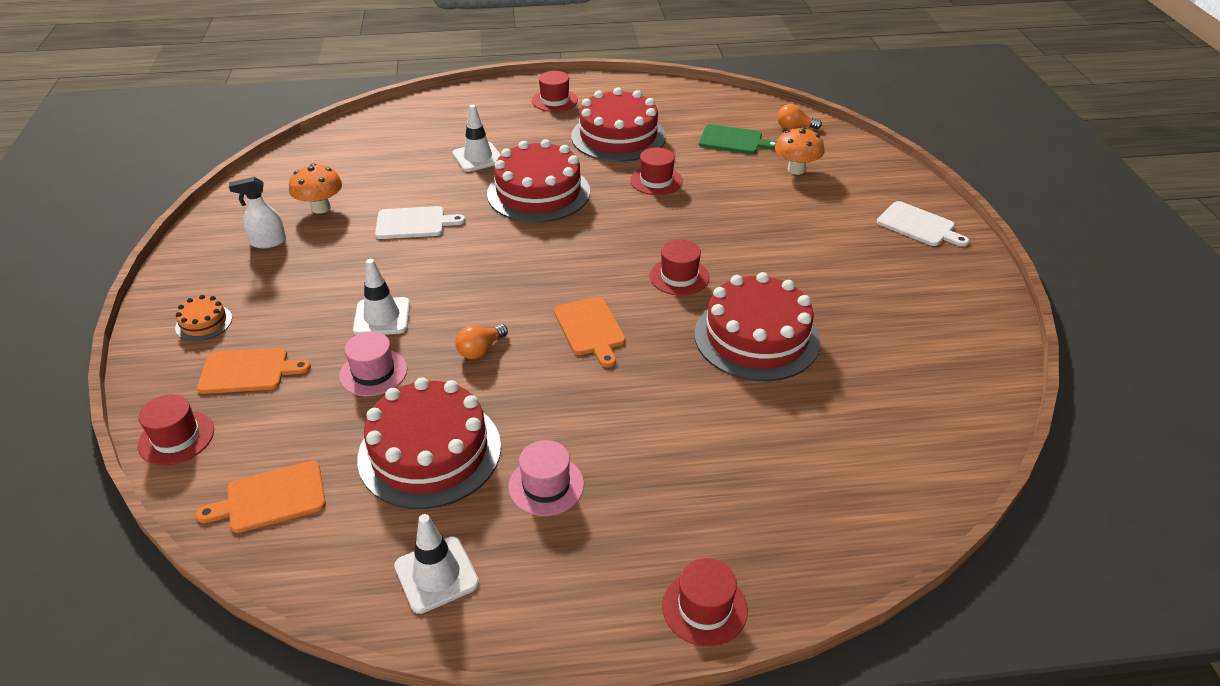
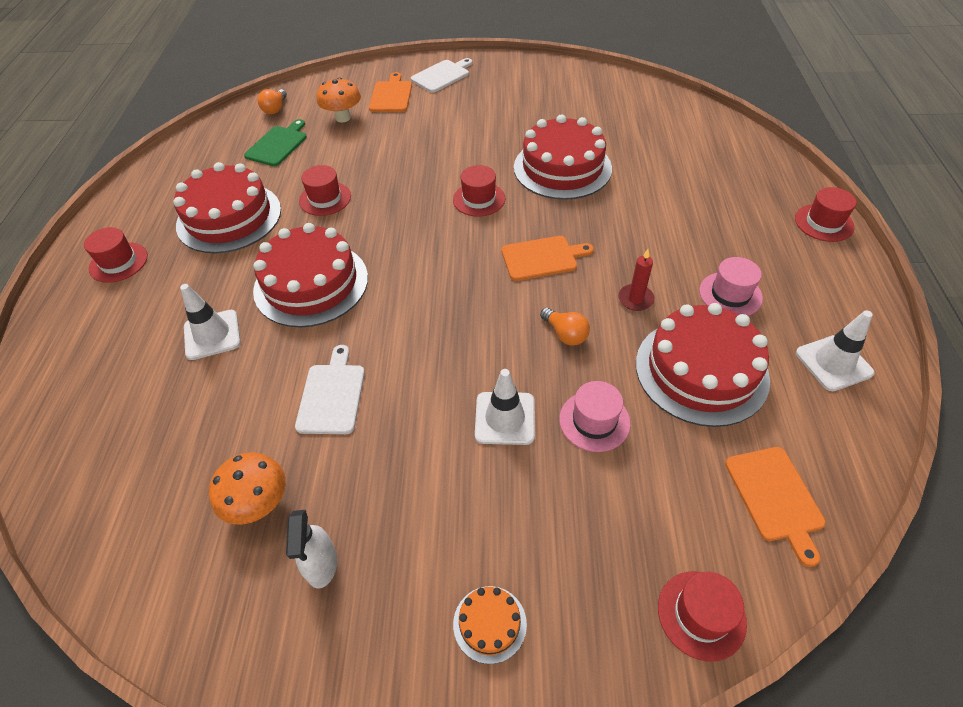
camera: 80 degrees left, 10 degrees up
(248, 371) = (587, 550): orange cutting board -> orange cutting board (391, 95)
(533, 402) = (635, 299): none -> red candle

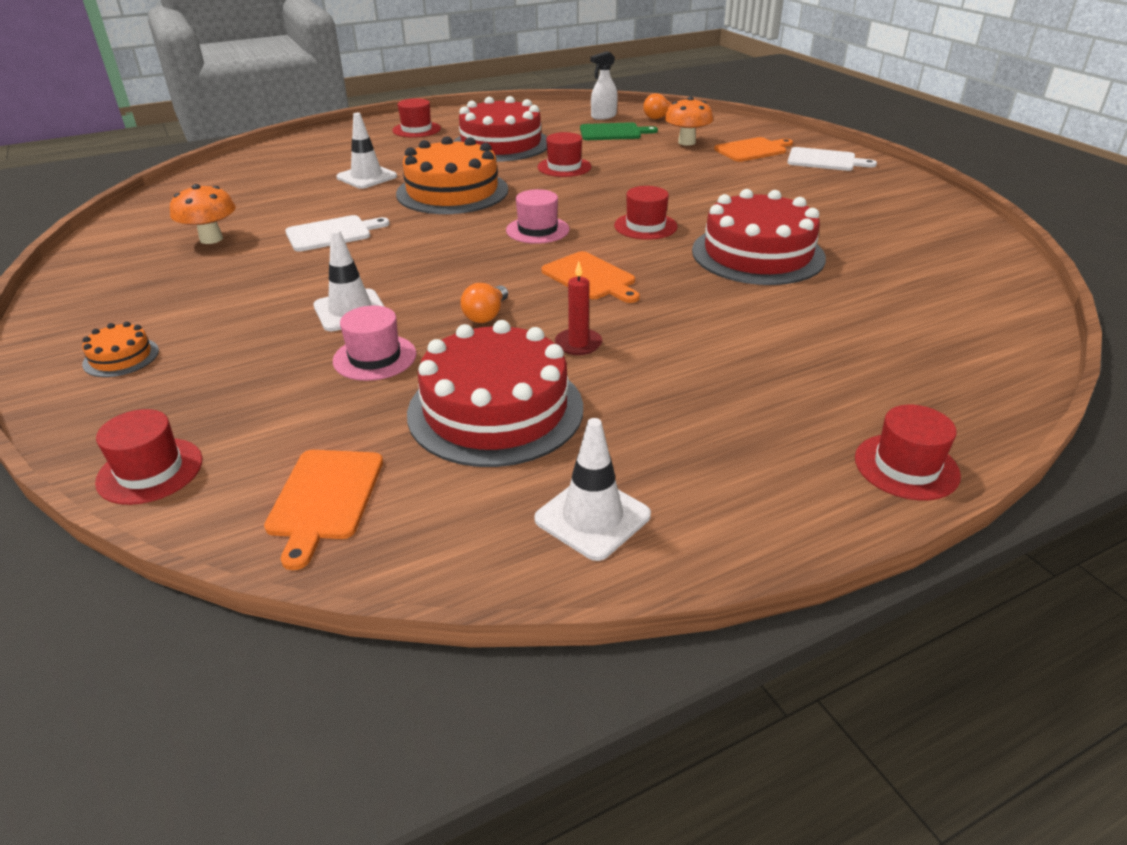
camera: 60 degrees right, 15 degrees down
(311, 283) = (452, 192): red cake -> orange cake
(321, 565) = (162, 275): white spray bottle -> white spray bottle (603, 116)
(730, 294) = (651, 408): pink hat -> pink hat (537, 230)
(775, 497) = (324, 498): orange cutting board -> orange cutting board turned 45 degrees counterclockwise

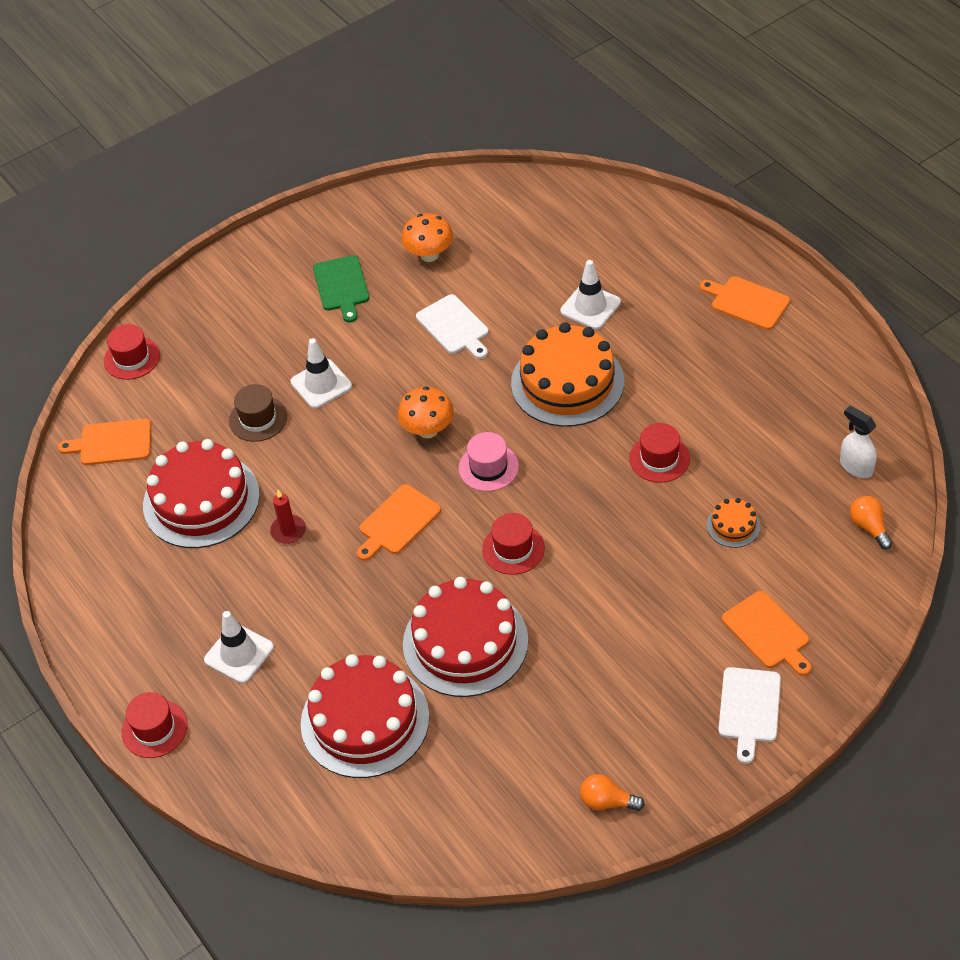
camera: 85 degrees right, 15 degrees up
(121, 357) = (245, 289): orange cake -> orange cake (733, 525)
(375, 357) = (258, 419): pink hat -> brown hat
(416, 129) = (747, 302): red hat -> orange cutting board
(486, 315) = (324, 466): orange light bulb -> orange light bulb (607, 802)
(501, 144) = (719, 388): red cake -> red cake (365, 720)
(592, 517) = (101, 568): white traffic cone -> white traffic cone (239, 654)
(613, 132) = (793, 485): green cutting board -> green cutting board (341, 286)
(686, 142) = (777, 563): orange mushroom -> orange mushroom (428, 430)

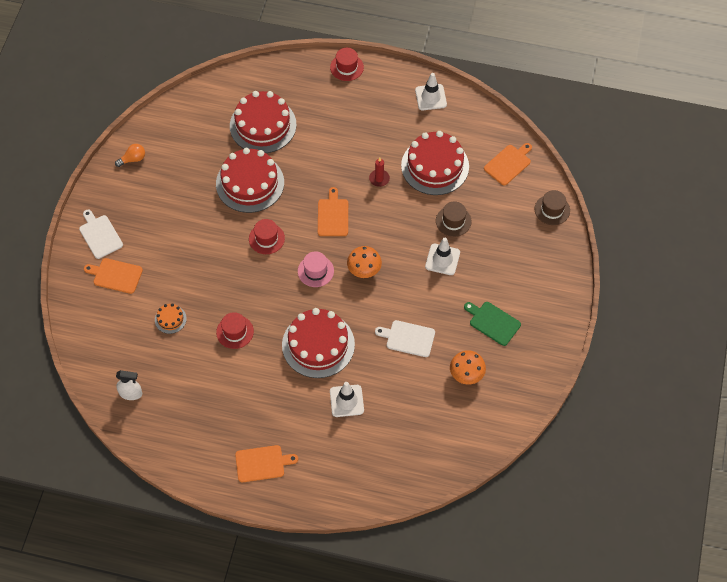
camera: 135 degrees right, 10 degrees up
(132, 358) = (552, 210): red hat -> brown hat
(239, 654) = (344, 115): white traffic cone -> white traffic cone (430, 97)
(567, 382) = (318, 344): orange cake -> red cake
(869, 527) = (102, 362): orange light bulb -> none

